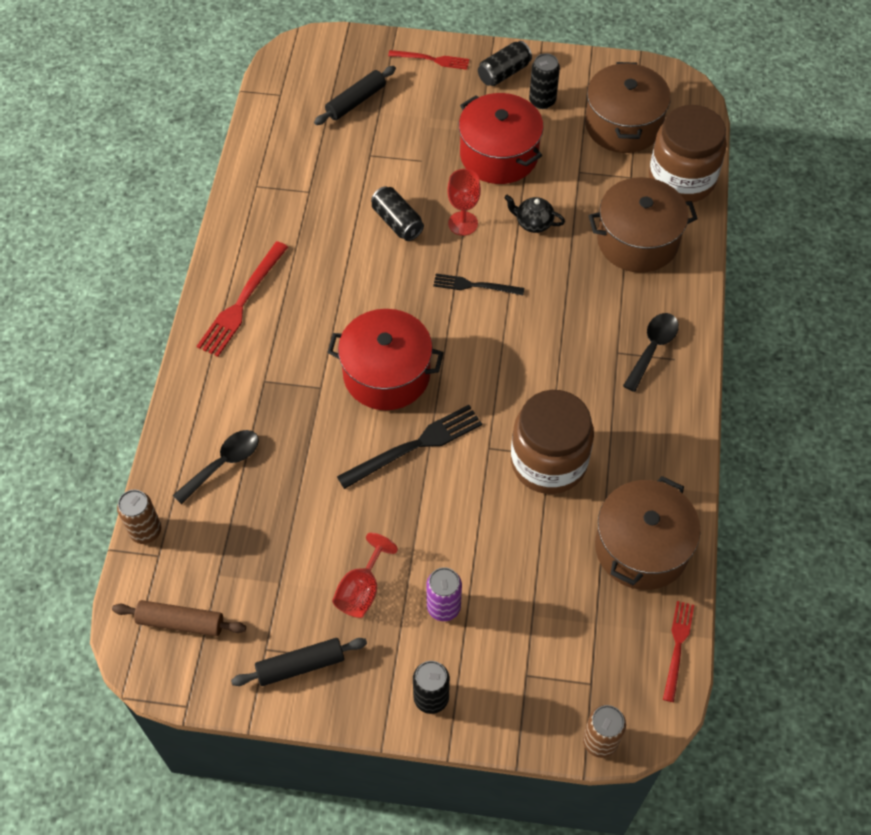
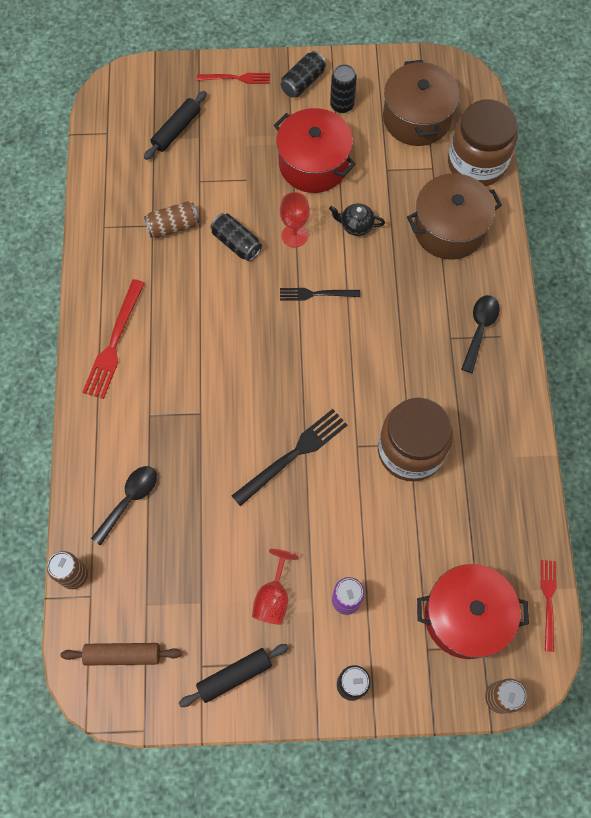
camera: 10 degrees left, 10 degrees up
(331, 196) = (173, 226): none -> brown can
(386, 374) = (255, 391): red pot -> red pot (465, 616)
(641, 547) = (503, 516): brown pot -> none

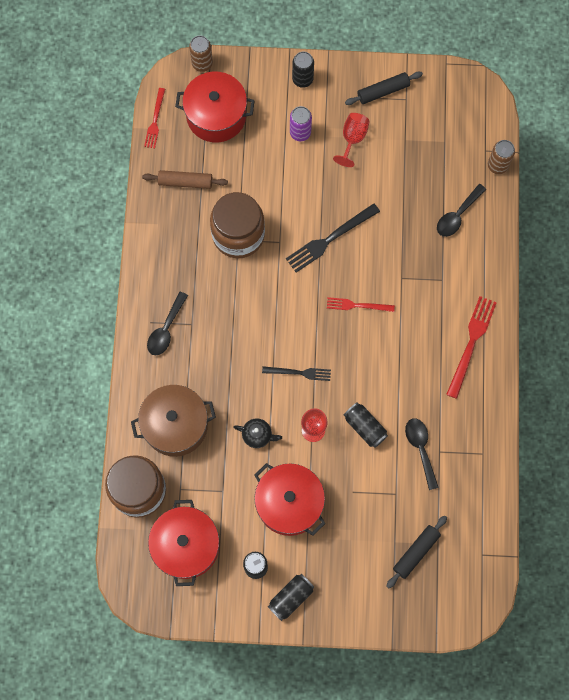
camera: 175 degrees left, 5 degrees up
(123, 655) = (461, 110): brown rolling pin -> brown rolling pin (185, 182)
(173, 226) = (420, 449): brown can -> black spoon
(236, 78) = (356, 608): red fork -> red fork (357, 305)
(416, 118) = (186, 545): brown pot -> red pot

